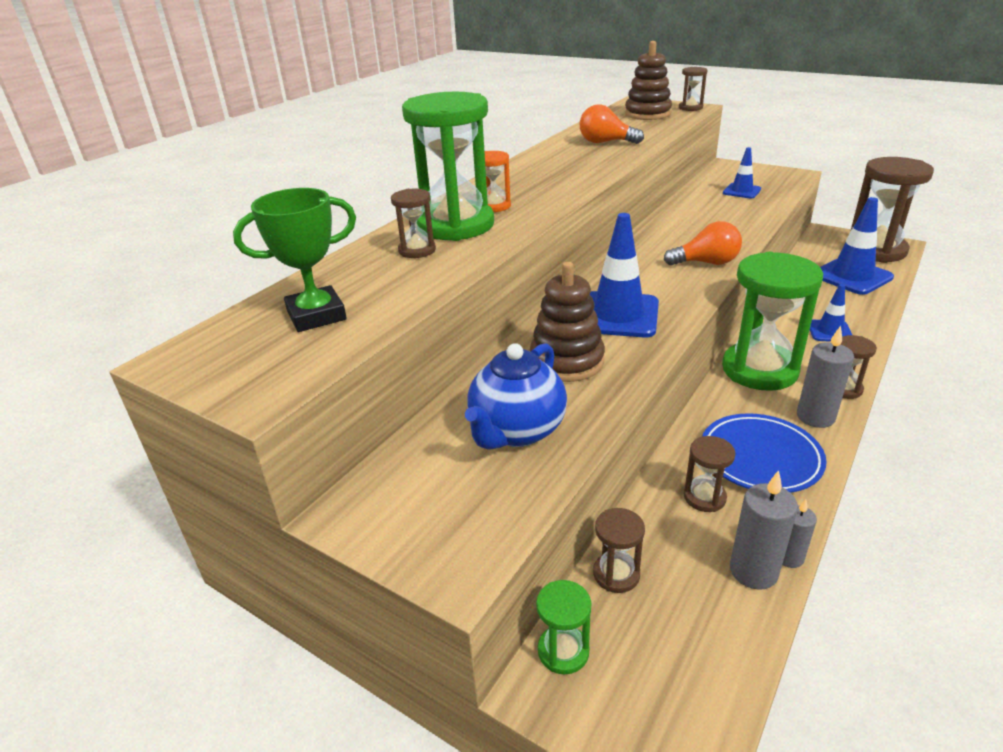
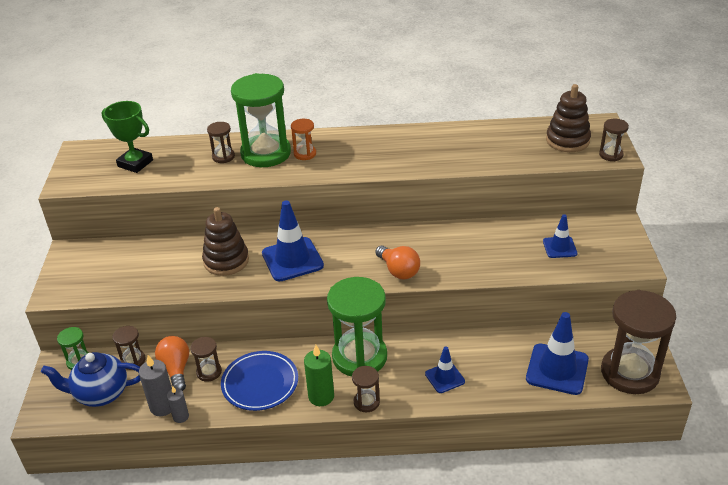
camera: 55 degrees right, 5 degrees up
(516, 431) = (152, 270): blue teapot -> blue teapot (101, 394)
(605, 142) = (469, 148): orange light bulb -> orange light bulb (176, 369)
(815, 417) = (321, 396): grey candle -> green candle

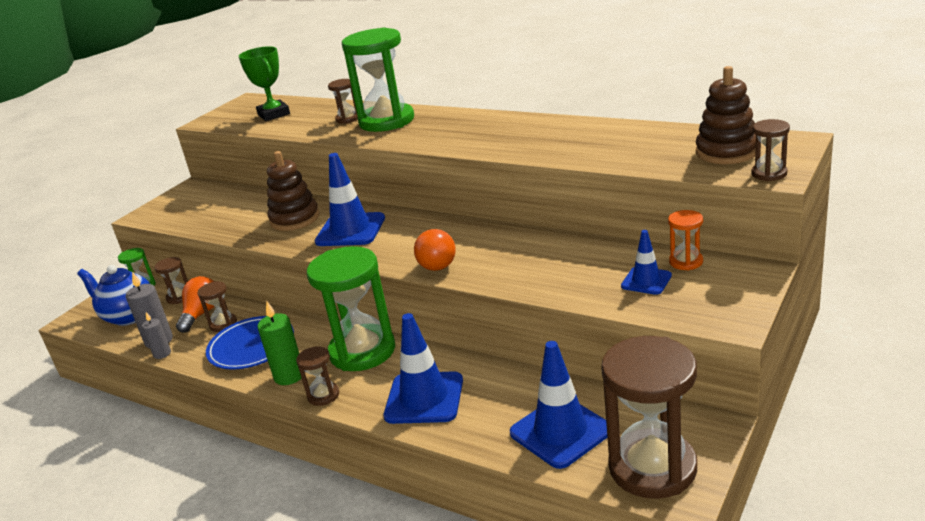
camera: 35 degrees right, 10 degrees down
(305, 154) = (421, 126): orange hourglass -> orange hourglass (686, 262)
(444, 378) = (424, 398): blue traffic cone -> blue traffic cone, size x1.76

